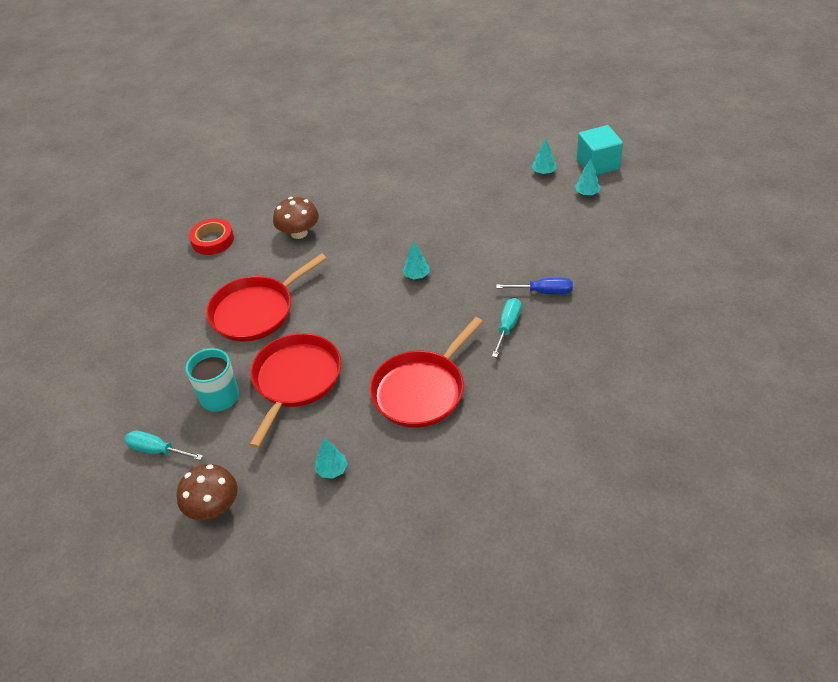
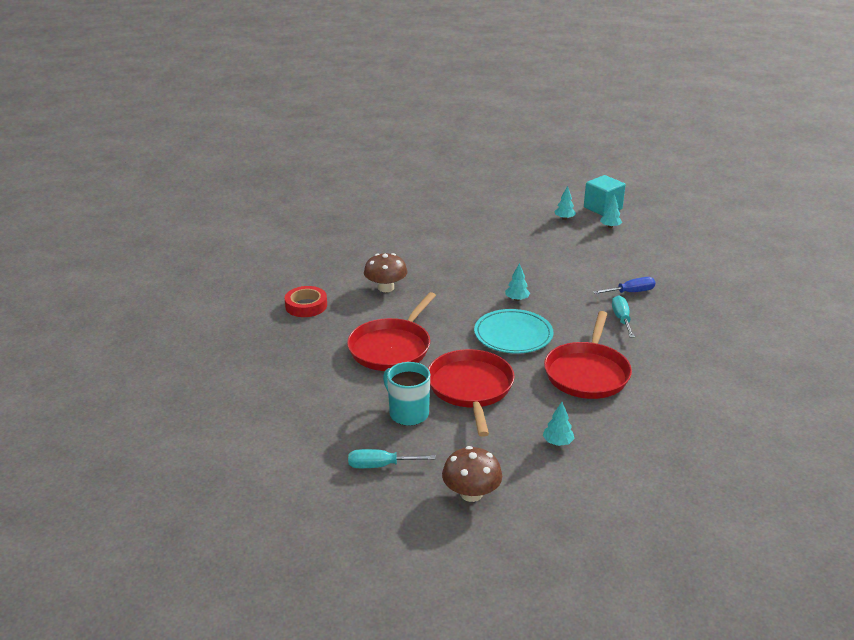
camera: 25 degrees left, 15 degrees down
(381, 322) = (513, 335): none -> turquoise plate

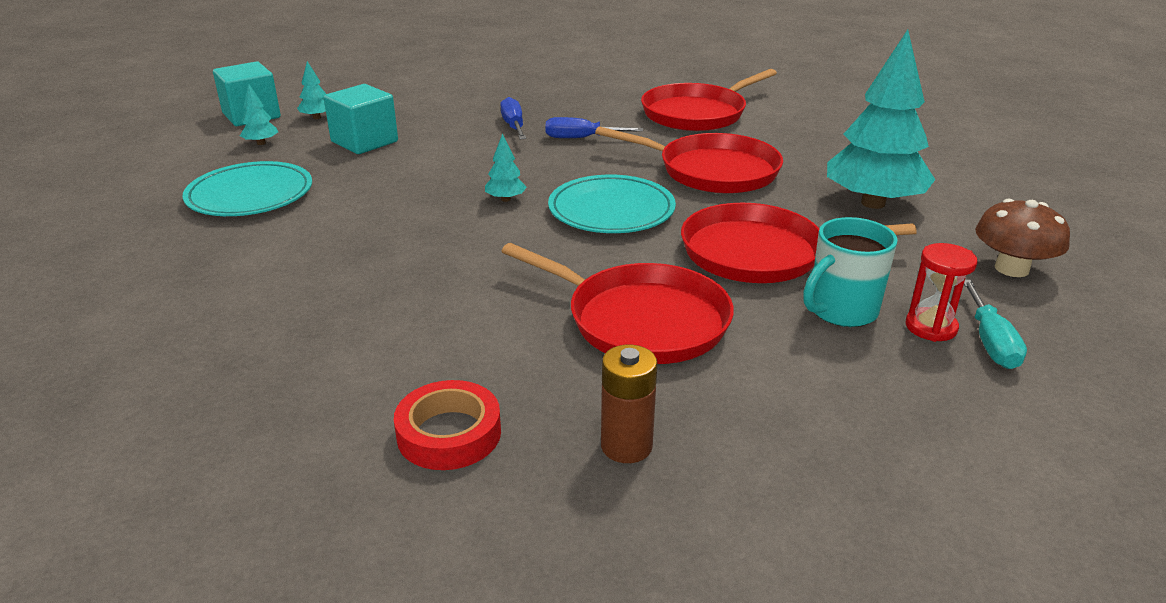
camera: 85 degrees left, 0 degrees up
(296, 346) = (626, 446): none -> brown battery
(386, 288) = (413, 320): brown mushroom -> none
(394, 445) = (931, 327): none -> red hourglass
(498, 228) = (250, 195): none -> turquoise plate
(557, 442) = (872, 203): turquoise tree -> turquoise tree, size x2.45
(580, 247) = (364, 142): none -> turquoise cube
(621, 319) = (581, 138): turquoise screwdriver -> blue screwdriver
(699, 368) = (697, 113): none -> red pan

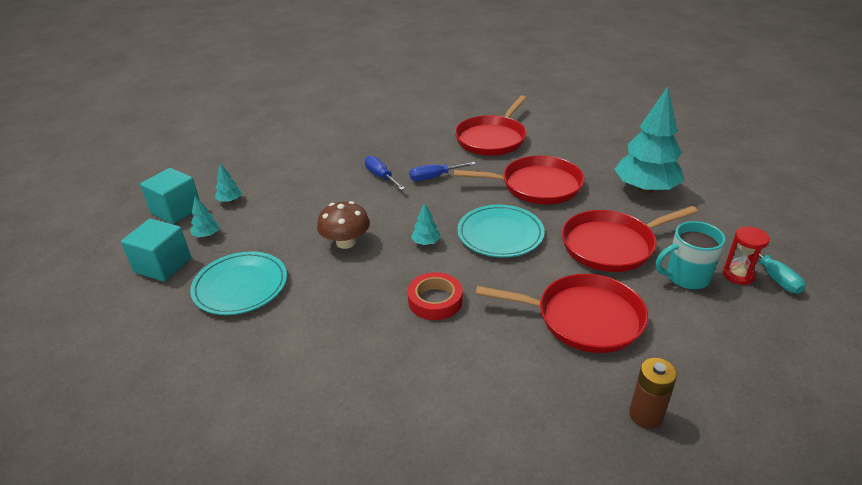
camera: 20 degrees left, 5 degrees up
(364, 142) = (285, 215): turquoise cube -> turquoise cube (163, 265)
(449, 433) = (539, 443): red tape -> red tape (435, 300)
(841, 311) = (685, 277): turquoise mug -> turquoise mug turned 45 degrees clockwise
(1011, 268) = (748, 220): brown mushroom -> brown mushroom (346, 242)

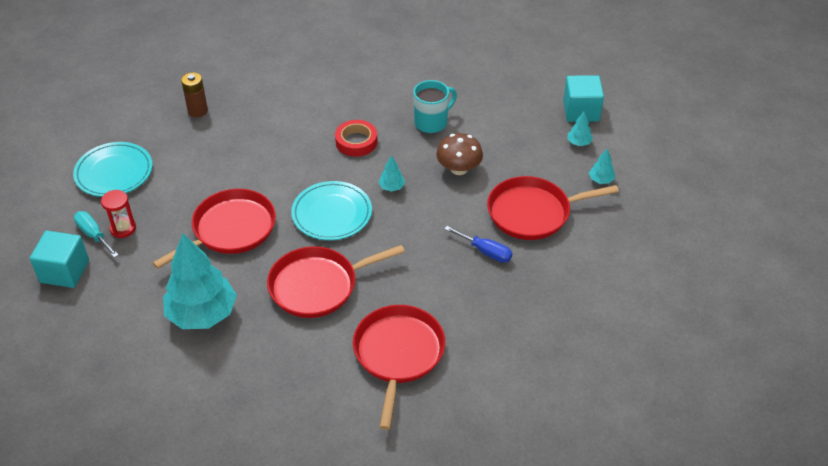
camera: 155 degrees right, 10 degrees up
(176, 210) = (635, 157): turquoise cube -> turquoise cube (64, 271)
(240, 286) = (505, 113): turquoise plate -> turquoise plate (114, 172)
(434, 177) = (430, 267): blue screwdriver -> none
(583, 318) = (244, 158): red pan -> red pan (533, 212)
(685, 277) = (167, 214): turquoise mug -> turquoise mug (432, 122)

